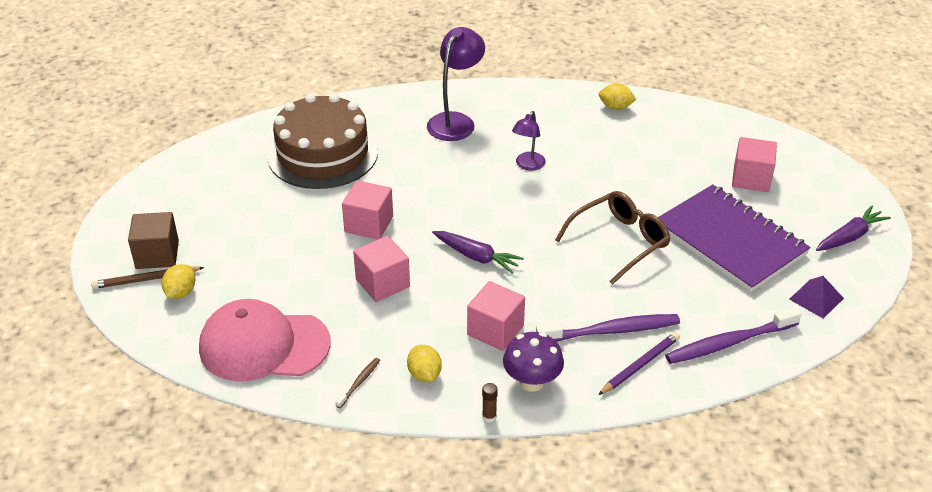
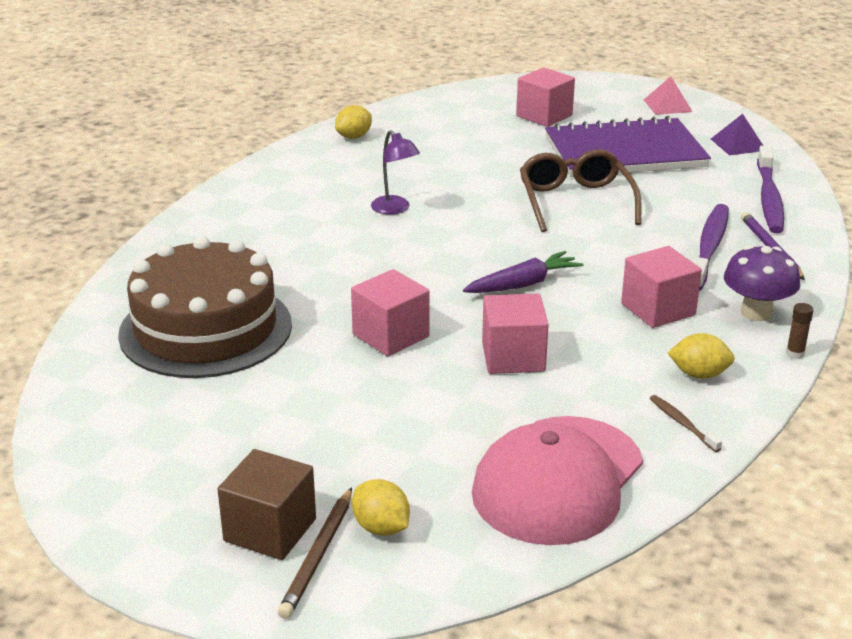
camera: 60 degrees left, 10 degrees down
(455, 121) = (259, 225): purple lamp -> none
(849, 236) = (667, 105): purple carrot -> pink pyramid

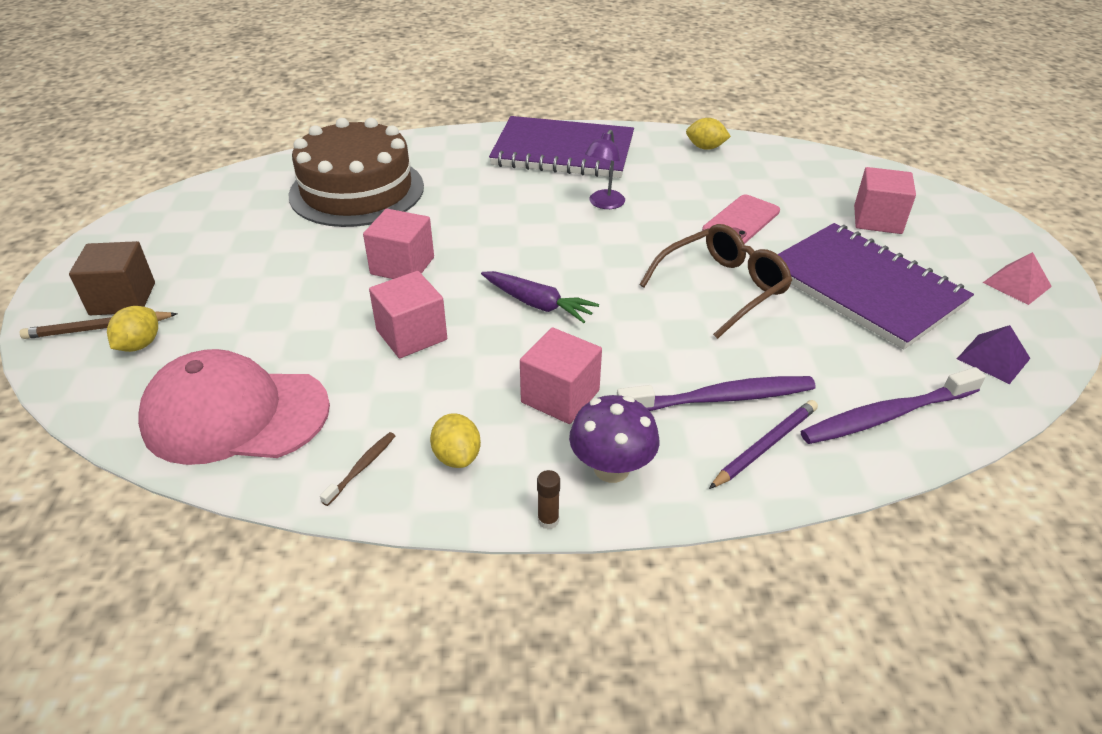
camera: 60 degrees right, 10 degrees up
(273, 199) = (563, 151): none -> purple notebook
(489, 163) = (741, 221): none -> pink phone

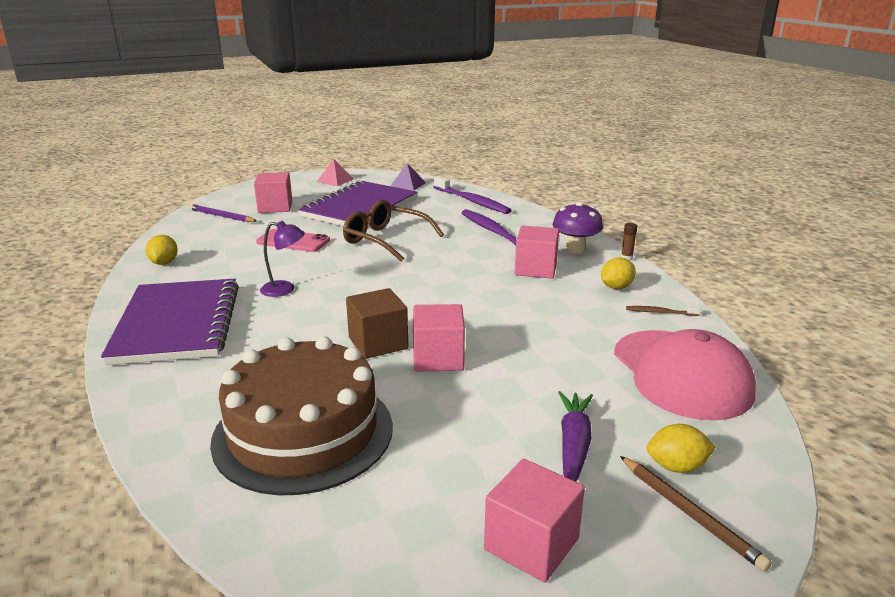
camera: 110 degrees left, 15 degrees down
(123, 299) = (634, 524): brown cube -> brown cube (378, 343)
(411, 335) = (526, 329): pink cube -> pink cube (531, 544)
(538, 304) = (448, 291): purple carrot -> purple carrot (573, 444)
(765, 446) = (520, 221): purple pencil -> purple pencil (221, 216)

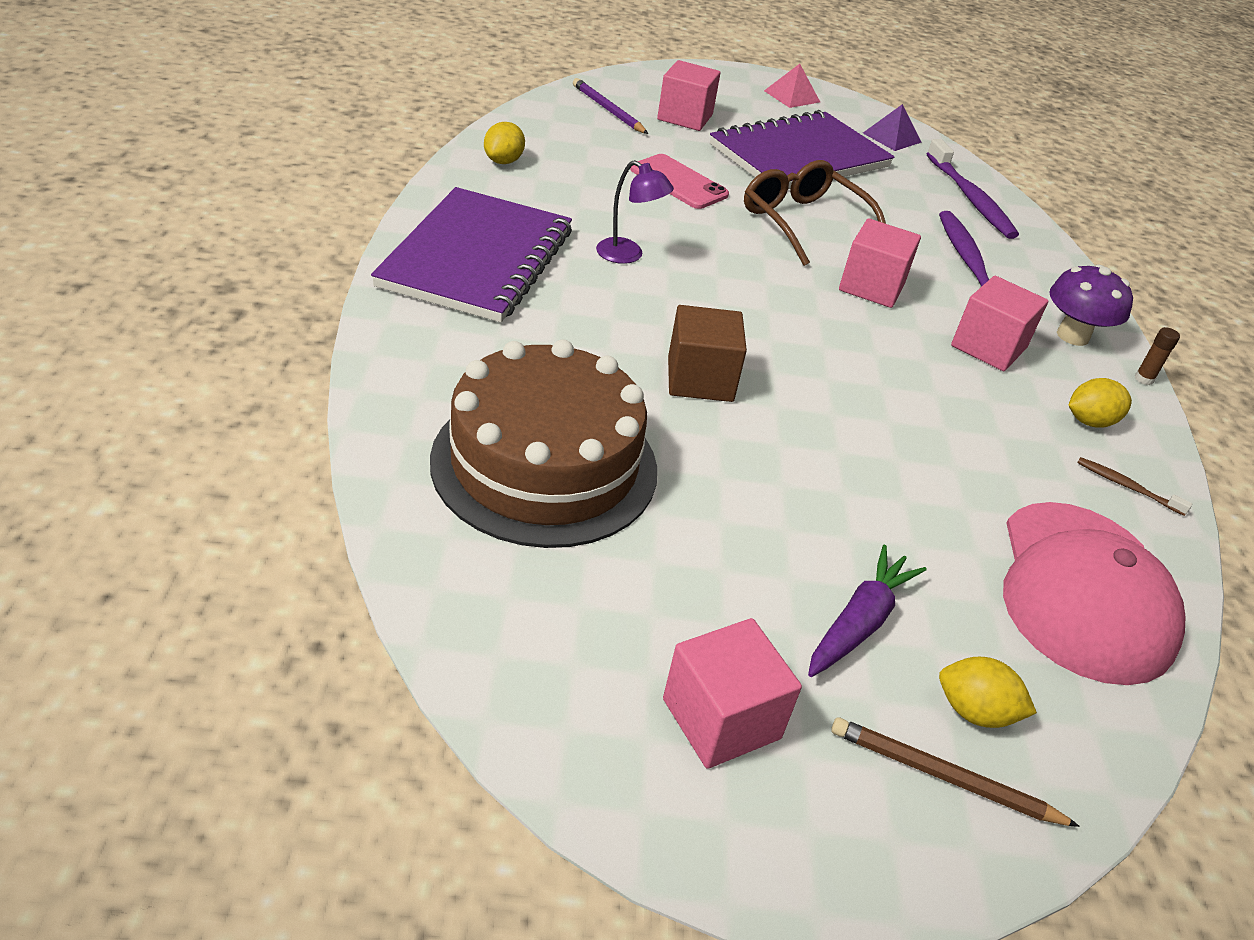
camera: 20 degrees right, 15 degrees up
(438, 358) = (763, 431): pink cube -> pink cube (871, 287)
(689, 513) = (944, 776): brown pencil -> brown pencil turned 120 degrees clockwise

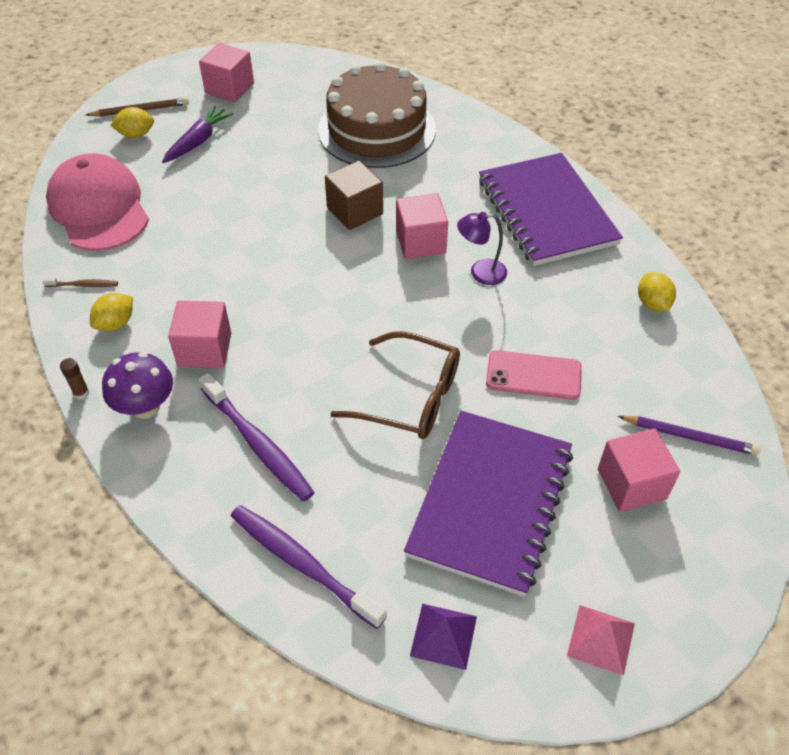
camera: 150 degrees right, 10 degrees up
(859, 622) = (198, 141): purple carrot -> purple carrot turned 150 degrees counterclockwise
(871, 287) = (314, 356): pink cube -> pink cube (420, 242)

